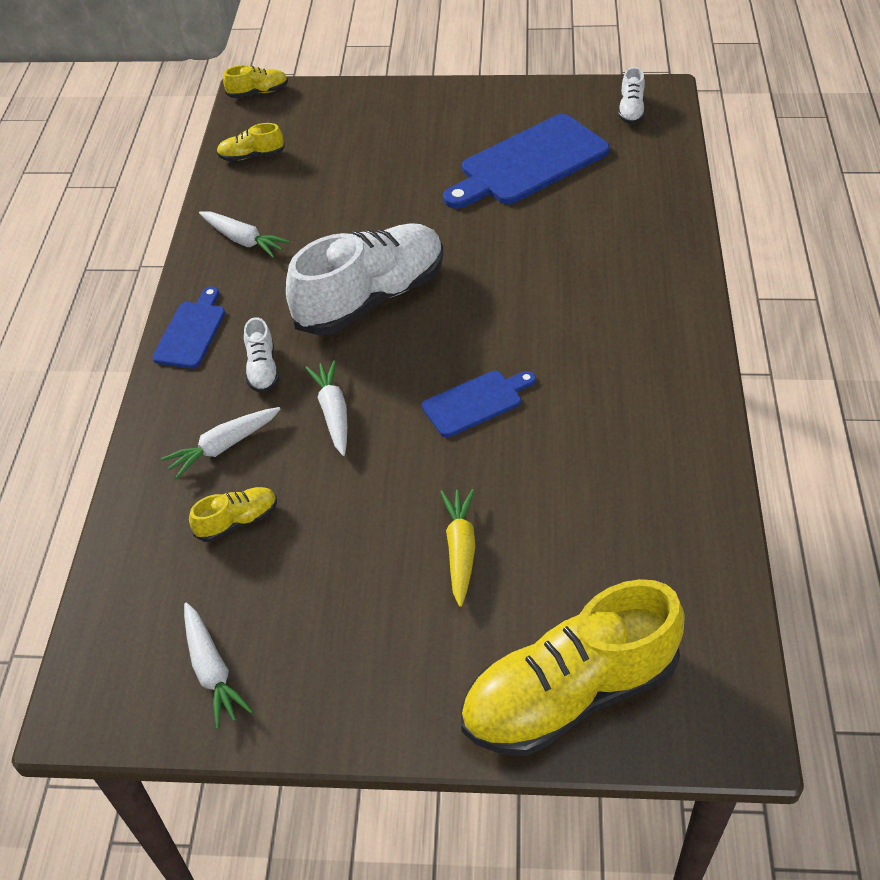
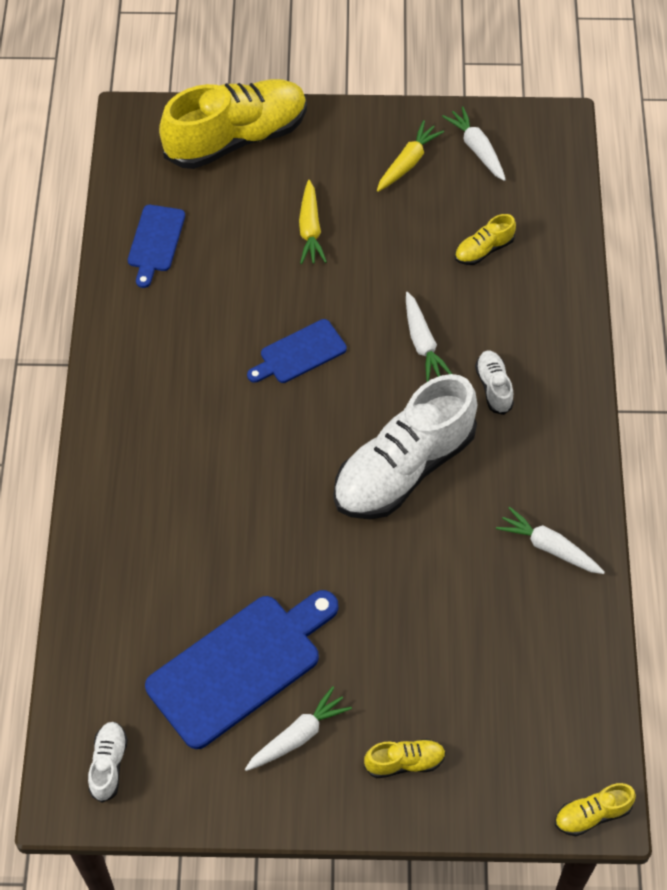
camera: 175 degrees right, 10 degrees up
(191, 332) = (571, 428): blue cutting board -> blue cutting board (155, 242)
(223, 446) = (510, 312): white carrot -> white carrot (298, 736)
(251, 156) = (571, 685): yellow shoe -> yellow shoe (404, 762)
(316, 649) = (408, 162): none -> yellow carrot

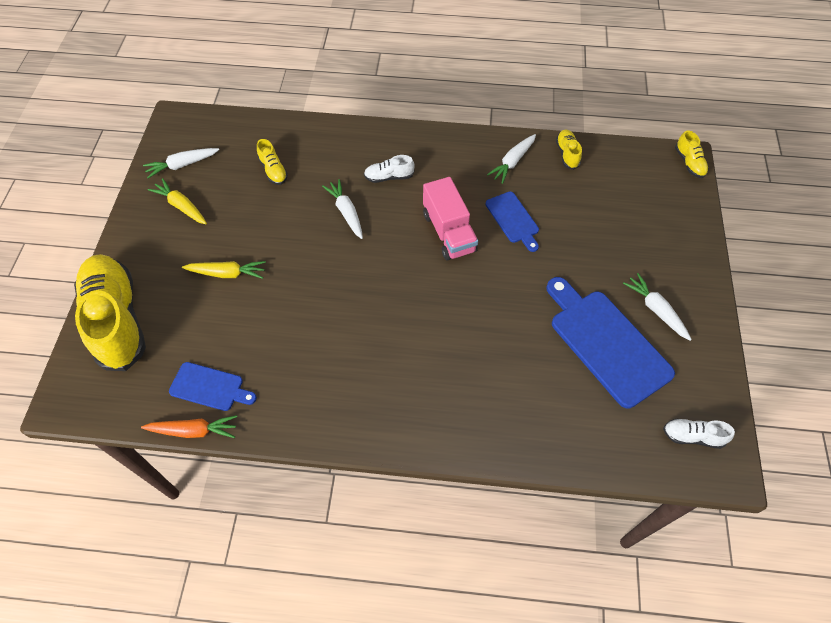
camera: 85 degrees left, 0 degrees up
(103, 237) = (193, 430): none -> orange carrot
(299, 353) = (342, 288): blue cutting board -> blue cutting board (513, 219)
(404, 468) = (449, 232): white shoe -> pink truck
(404, 762) = (668, 251): yellow shoe -> yellow shoe (567, 154)
(422, 343) = (346, 212): white carrot -> white carrot turned 105 degrees counterclockwise

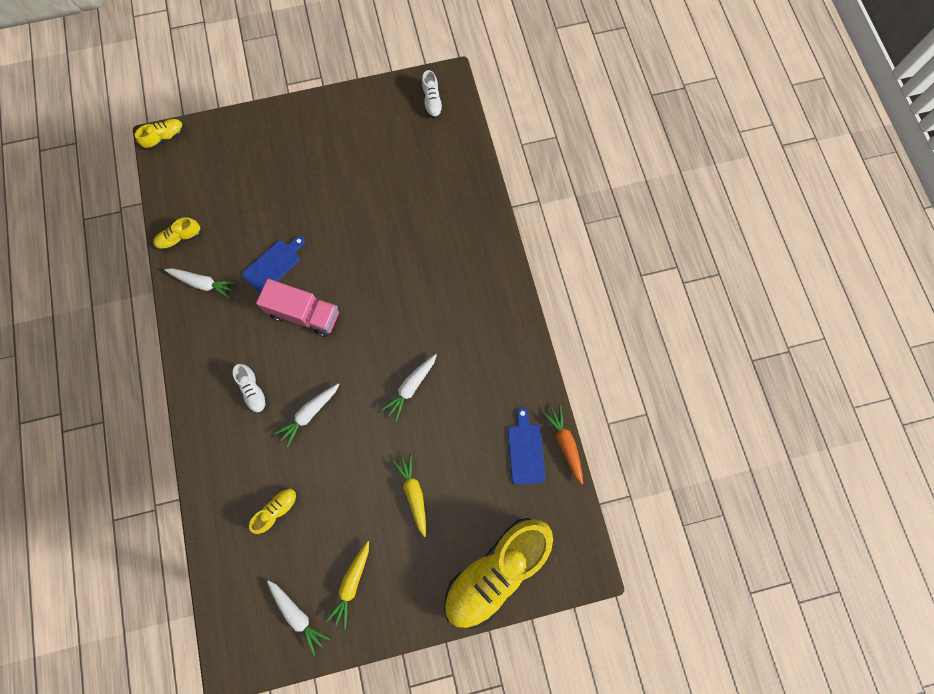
camera: 110 degrees left, 15 degrees up
(449, 232) = (305, 314): pink truck -> pink truck turned 60 degrees clockwise
(606, 343) = (376, 168): blue cutting board -> none
(656, 310) = (333, 139): white carrot -> white carrot (411, 387)

